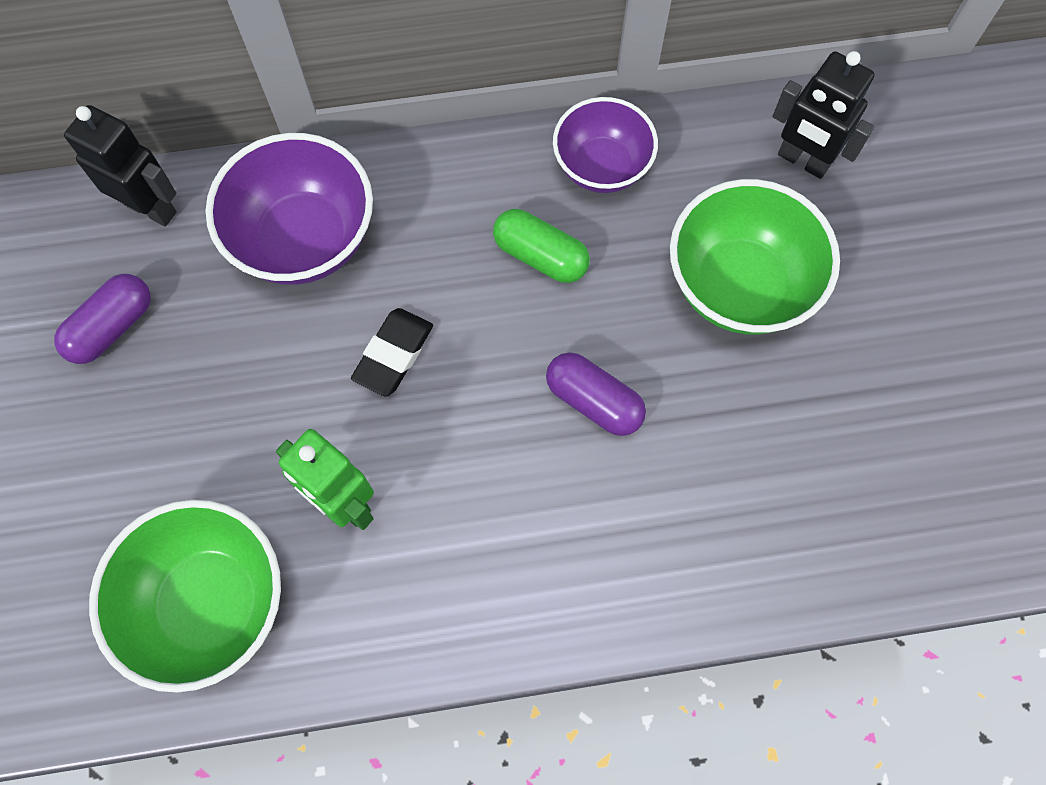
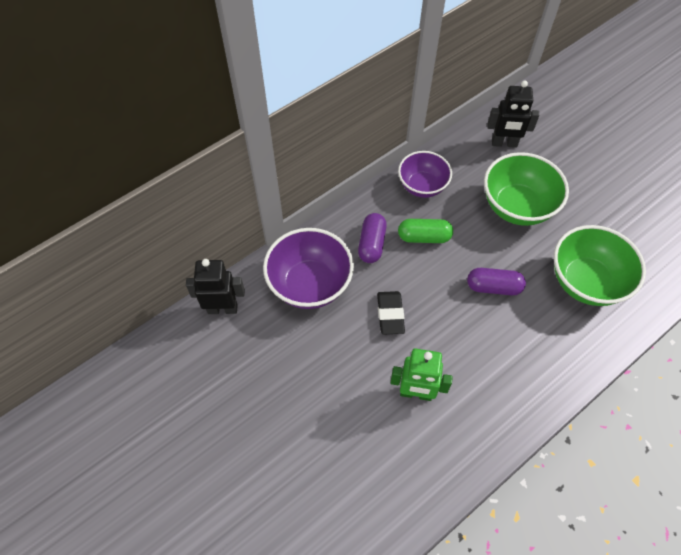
camera: 30 degrees left, 10 degrees down
(112, 327) = (243, 375): purple capsule -> purple capsule (371, 244)
(210, 603) = (388, 477): green bowl -> green bowl (585, 282)

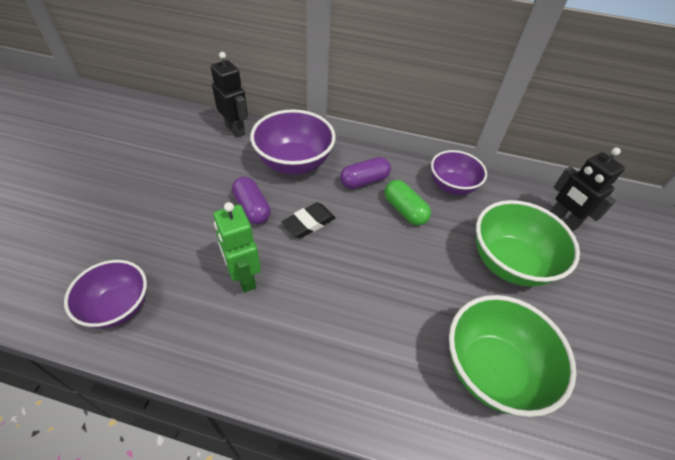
camera: 50 degrees right, 10 degrees down
(386, 502) = (118, 307): none -> purple bowl
(493, 287) = (404, 286): purple capsule -> purple capsule (252, 208)

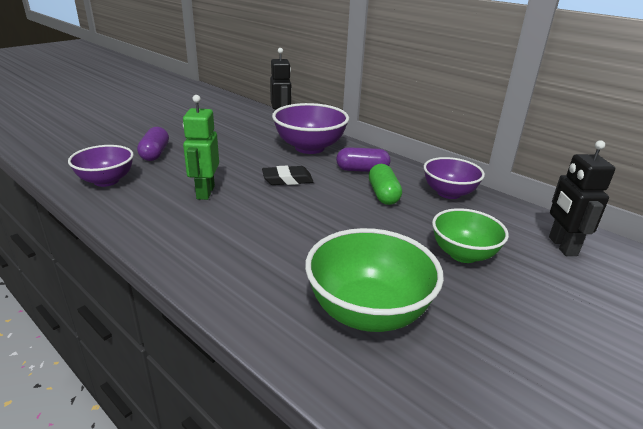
camera: 30 degrees right, 20 degrees down
(252, 208) = (250, 161): purple capsule -> purple capsule (155, 153)
(509, 263) = (463, 254): green bowl -> green bowl, size x0.66

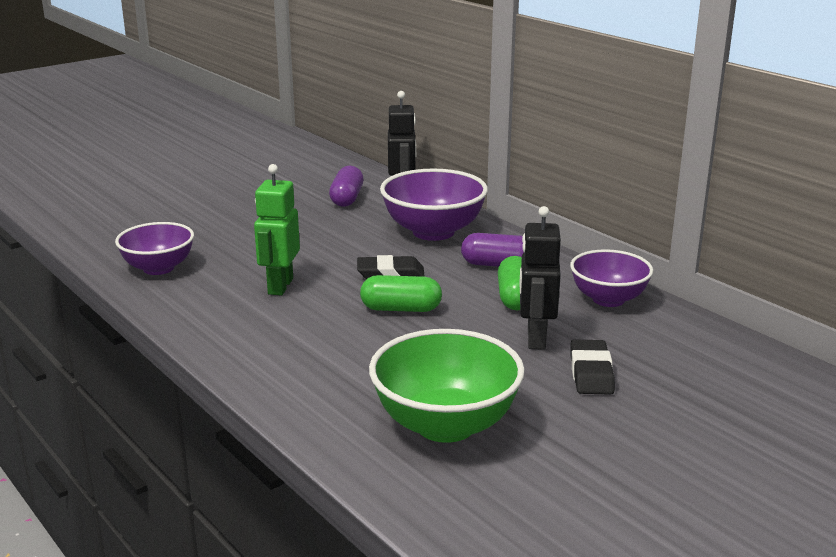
camera: 10 degrees right, 5 degrees down
(155, 153) = (221, 235): purple capsule -> purple capsule (347, 198)
(302, 207) = (401, 309): none -> green capsule
(463, 254) = (591, 373): green bowl -> black eraser
(562, 246) = (732, 370): black robot -> black robot (535, 339)

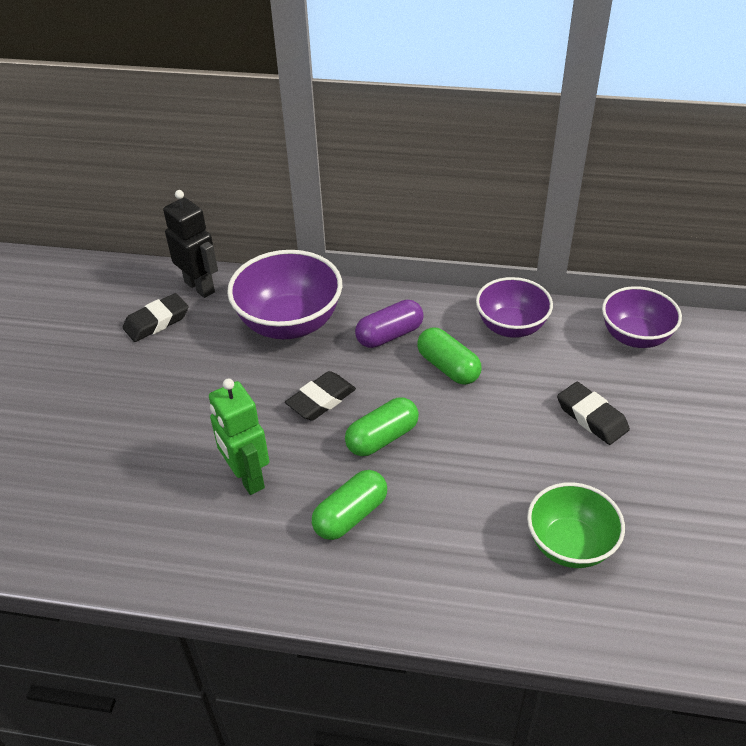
camera: 40 degrees left, 20 degrees up
(158, 268) = (96, 531): purple bowl -> purple bowl (635, 337)
(313, 333) = (350, 515): none -> green capsule
(347, 198) = (156, 321): purple capsule -> black eraser
(445, 425) = (570, 545): green bowl -> green bowl, size x0.66
(535, 339) = (516, 405): black robot -> none

